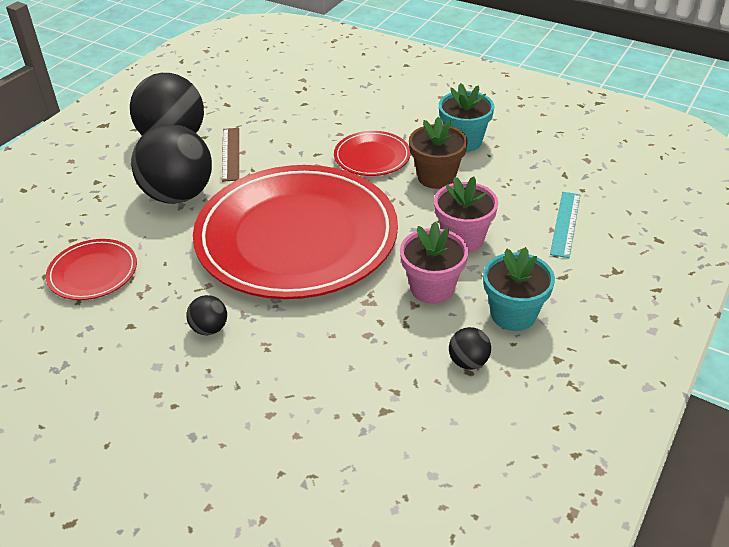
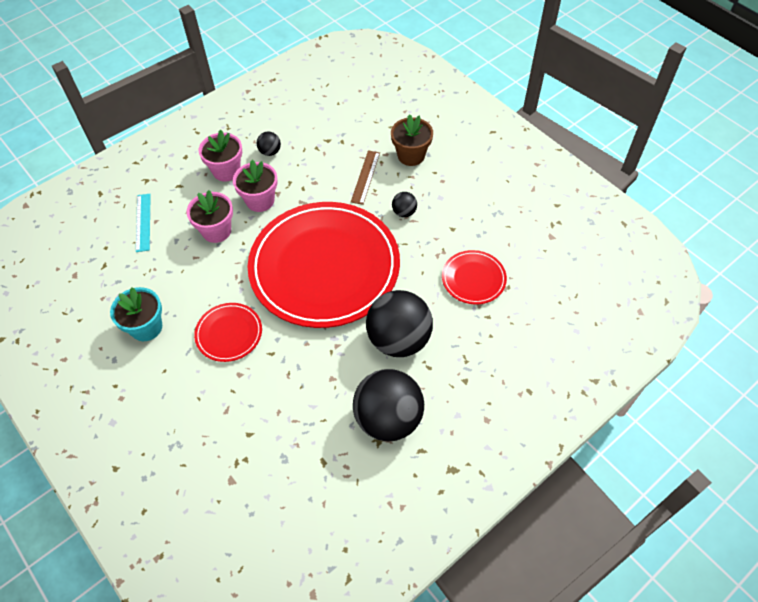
camera: 160 degrees left, 15 degrees up
(230, 154) = (343, 379): brown ruler -> brown ruler (365, 177)
(436, 177) = (195, 293): brown flower pot -> brown flower pot (411, 155)
(513, 314) = (226, 171): turquoise flower pot -> pink flower pot
(565, 224) = (143, 222): turquoise ruler -> turquoise ruler turned 45 degrees counterclockwise

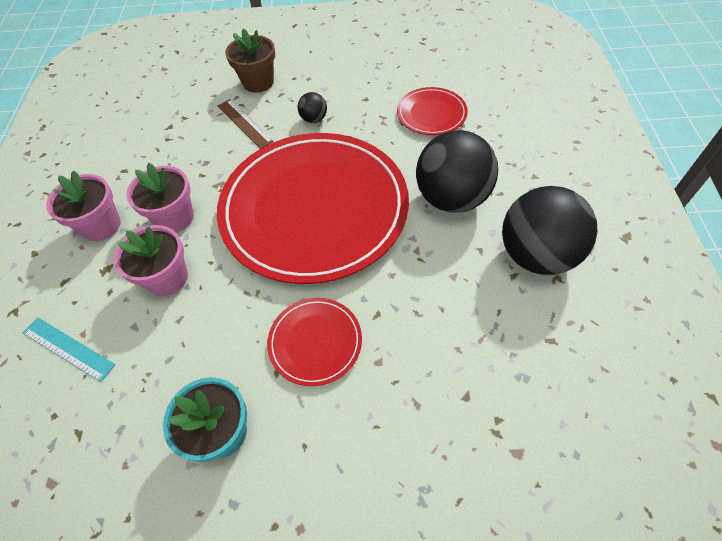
camera: 50 degrees left, 0 degrees up
(270, 152) = (126, 176): black ball -> none

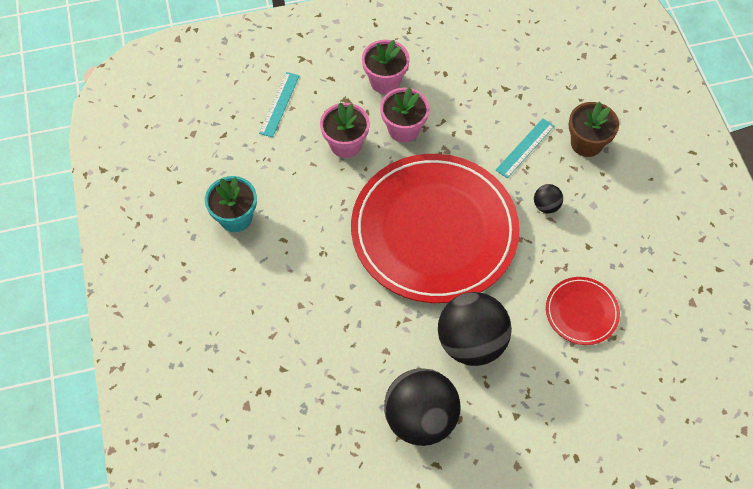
camera: 75 degrees right, 5 degrees up
(244, 123) = (525, 148): brown ruler -> turquoise ruler
(315, 342) = (309, 259): red plate -> none

